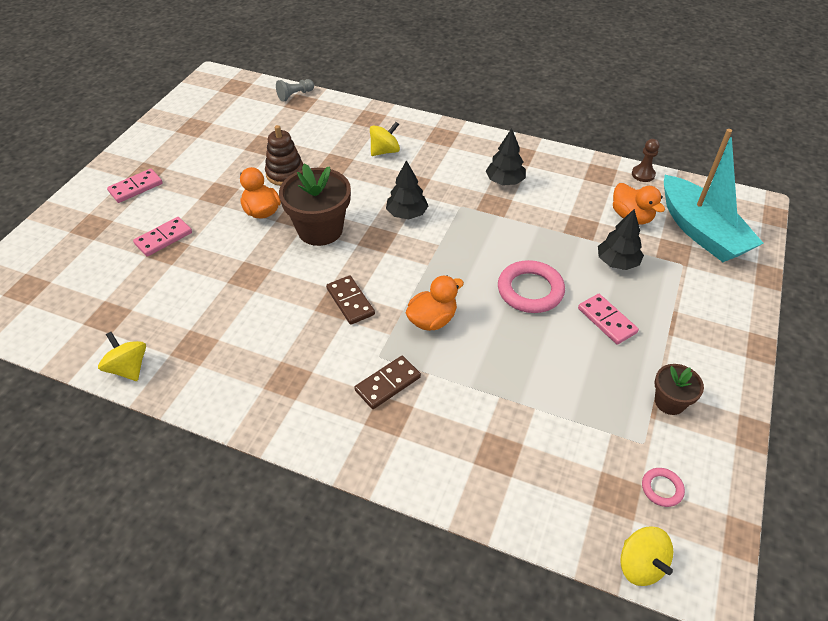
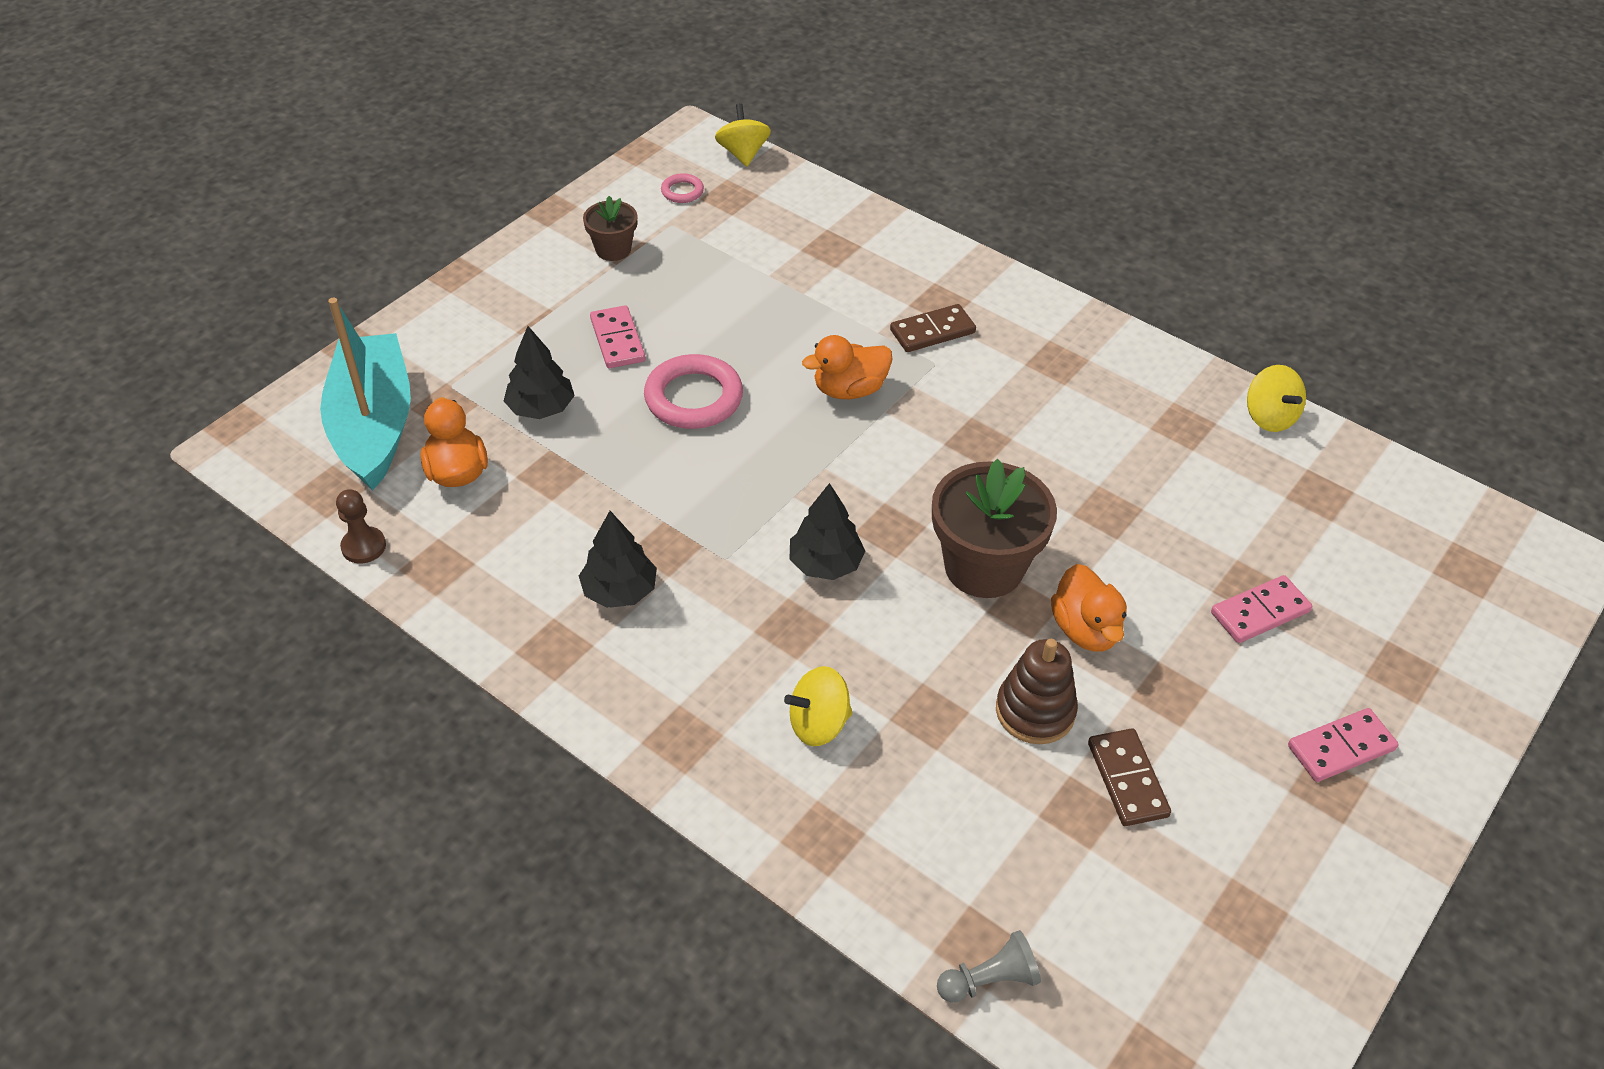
camera: 165 degrees left, 0 degrees up
(350, 301) = (957, 438): brown domino -> brown domino (1127, 779)

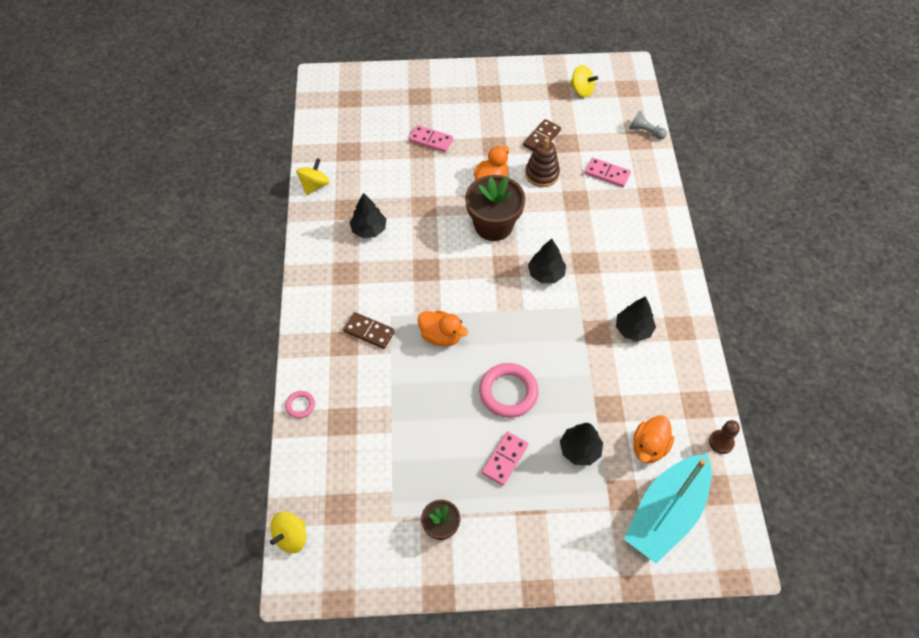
camera: 130 degrees left, 10 degrees up
(682, 191) = (357, 538): pink ring -> pink ring (300, 405)
(818, 724) = (614, 226): yellow spinning top -> yellow spinning top (581, 90)
(1117, 425) = (369, 229): none -> black tree
(1341, 748) = (470, 96): pink domino -> pink domino (607, 174)

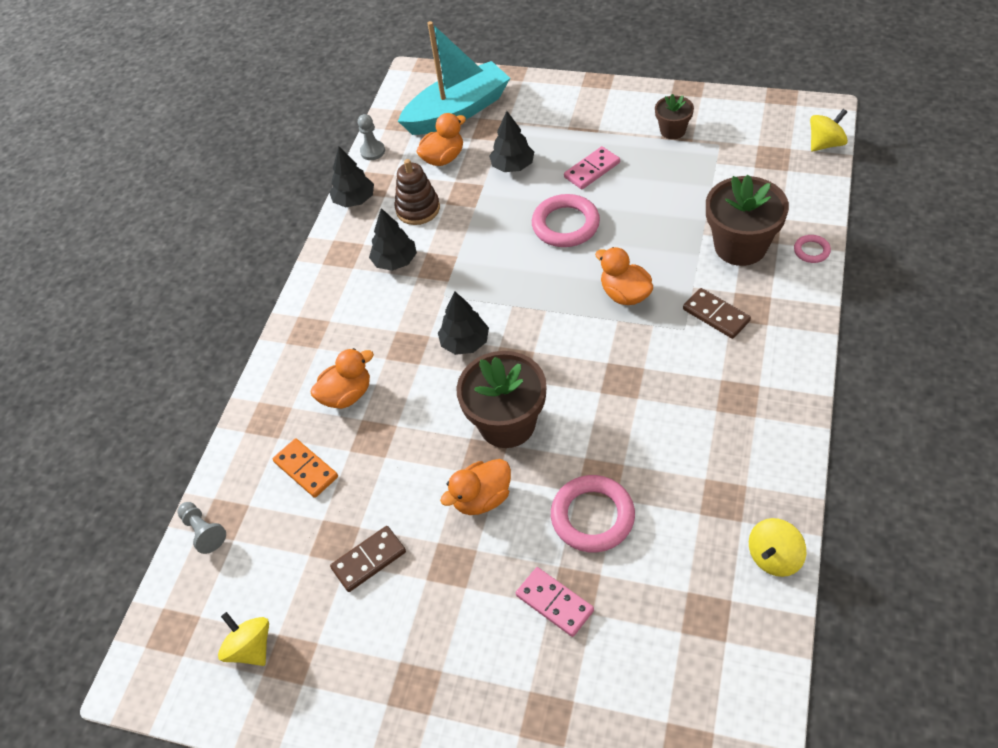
camera: 155 degrees left, 5 degrees down
(358, 399) = (740, 246): none -> brown flower pot
(369, 229) = (693, 456): black tree -> black tree (354, 200)
(422, 184) = (592, 516): none -> pink ring
(542, 174) = (400, 492): brown stacking toy -> brown stacking toy (418, 209)
(607, 174) = (306, 469): pink domino -> orange domino
(609, 222) = (347, 395): none -> orange duck
(721, 442) = (372, 151): brown pawn -> grey pawn

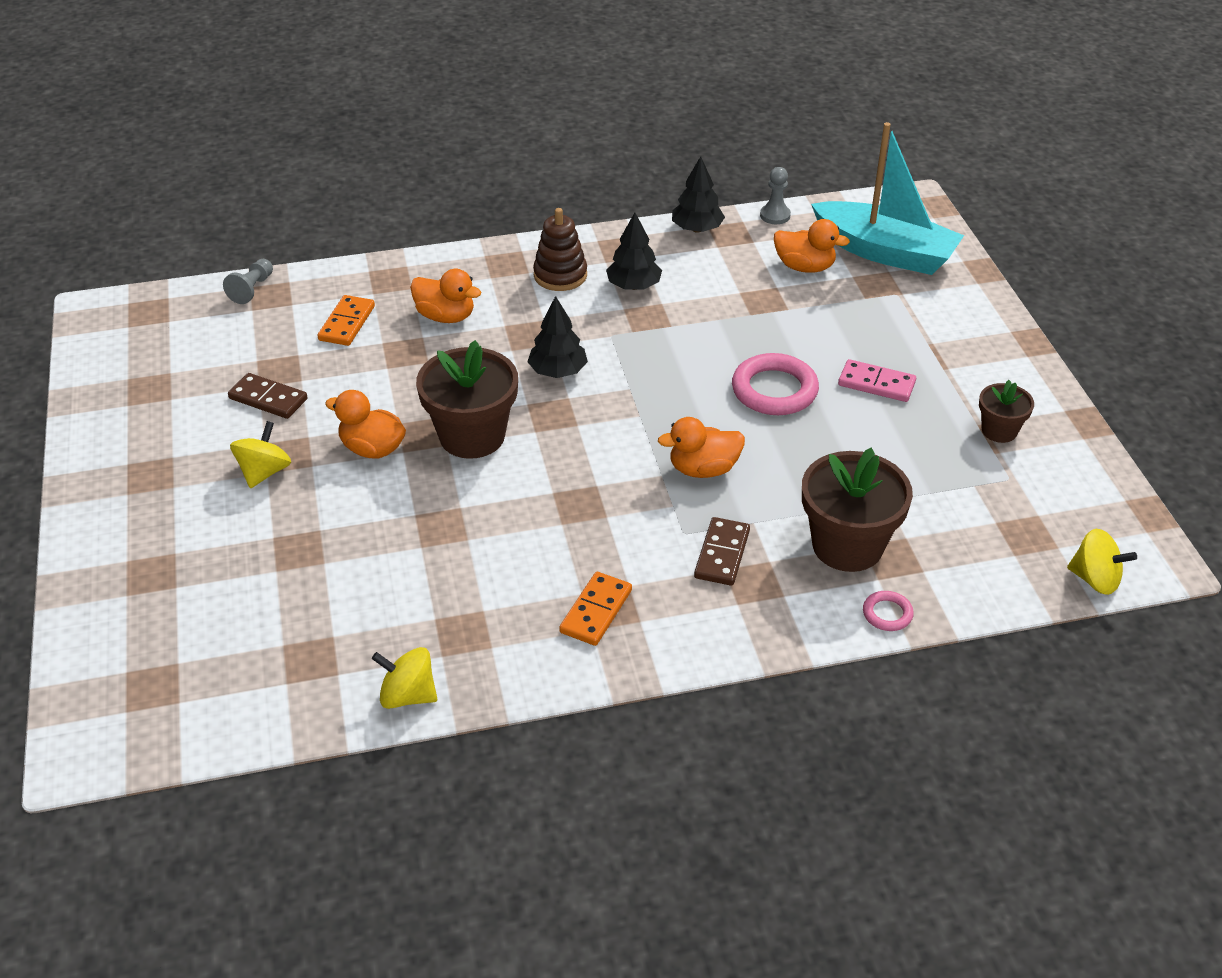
camera: 55 degrees right, 10 degrees down
(251, 647) = (150, 361): yellow spinning top -> yellow spinning top (264, 472)
(418, 209) = (716, 275): brown stacking toy -> brown stacking toy (560, 275)
(513, 166) = (833, 321): black tree -> none
(554, 603) = (276, 539): pink domino -> none
(592, 516) = (390, 535): pink ring -> none
(625, 294) = (703, 469): orange duck -> orange duck turned 120 degrees counterclockwise
(739, 408) = (596, 611): none -> orange domino

